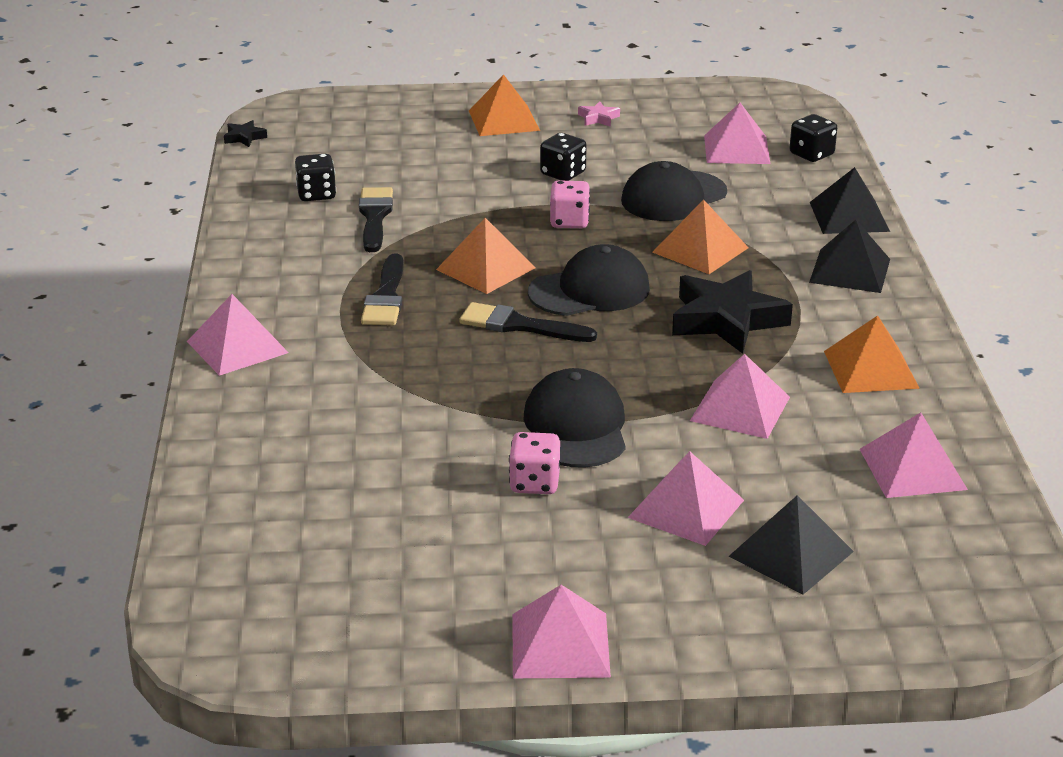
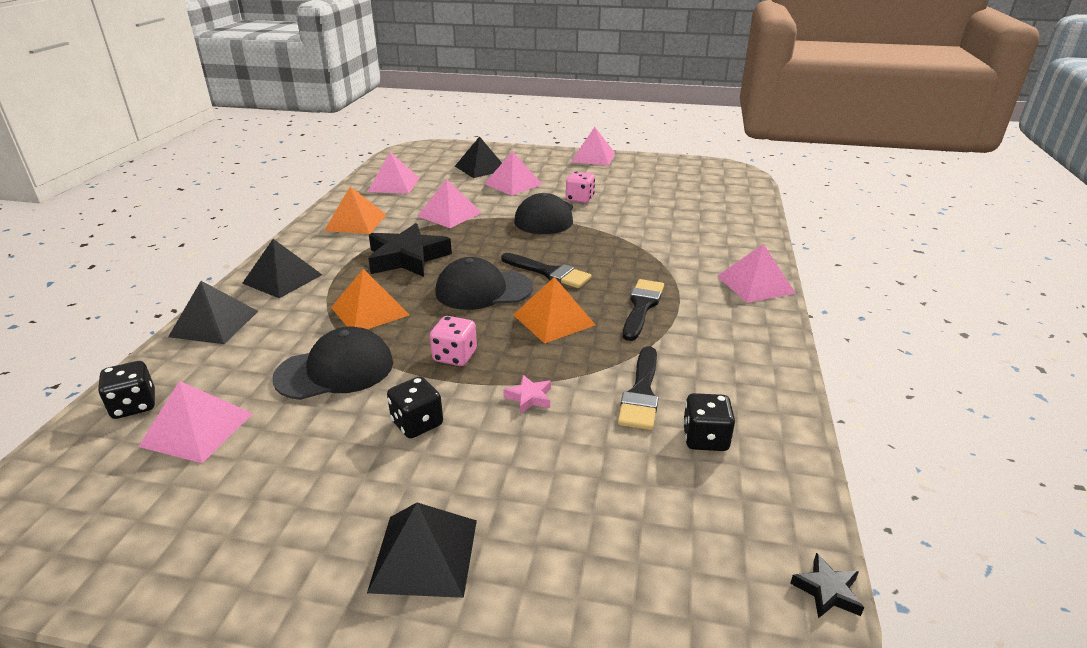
camera: 165 degrees left, 0 degrees up
(503, 120) = (424, 554): orange pyramid -> black pyramid
(598, 118) = (293, 530): pink star -> pink star (529, 397)

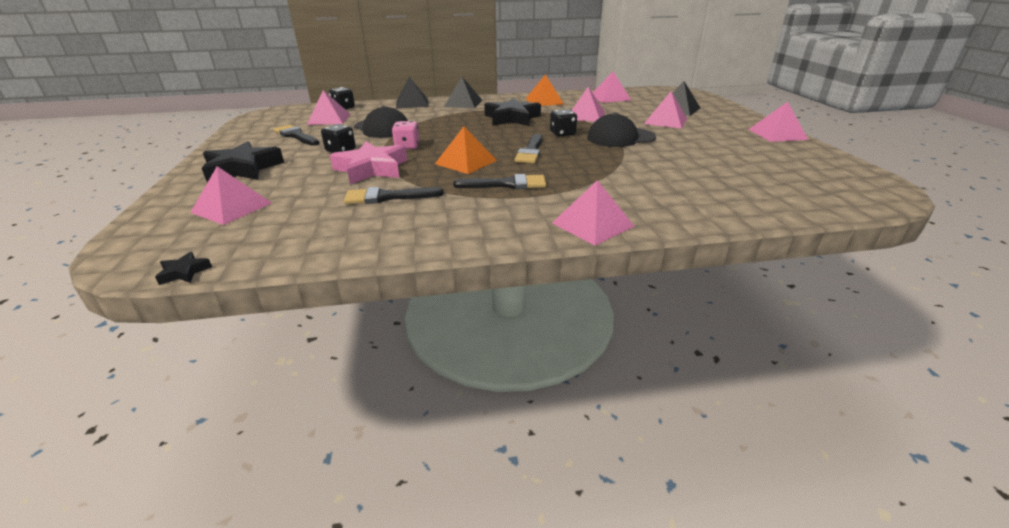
camera: 70 degrees right, 0 degrees up
(271, 479) = (296, 136): none -> black brush
(370, 311) = (443, 123): orange pyramid -> none
(424, 554) = (243, 169): black pyramid -> black star
(483, 290) = (489, 140): black cap -> none
(529, 397) = (372, 169): pink star -> pink star, size x2.34
(579, 199) = (673, 142): pink dice -> none
(614, 556) = (232, 207): none -> pink pyramid
(705, 438) = (339, 222): black dice -> black dice (562, 134)

